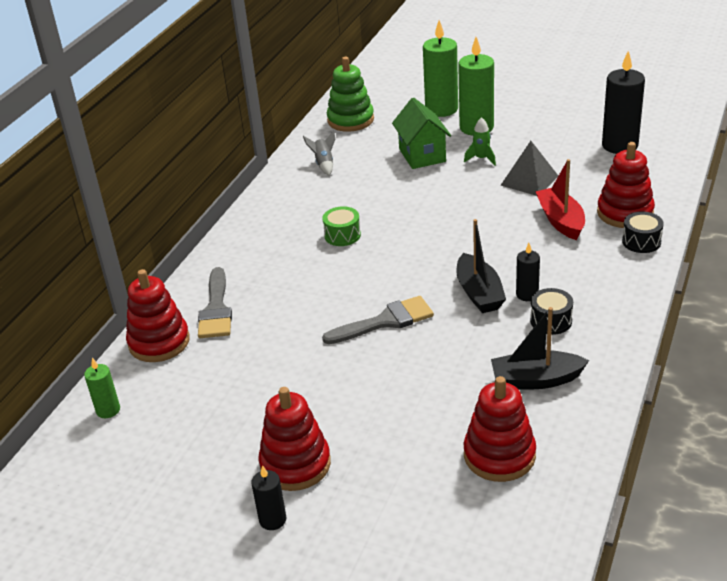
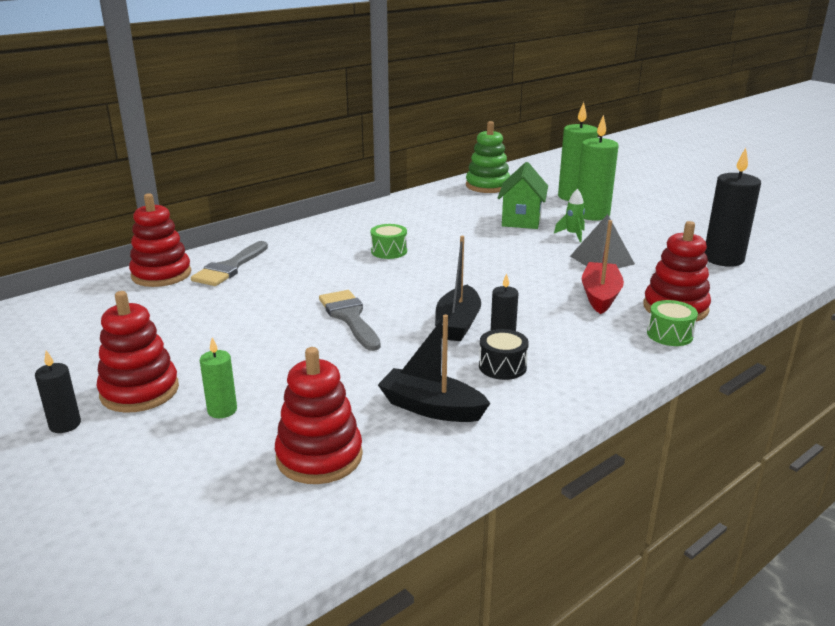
camera: 25 degrees right, 10 degrees down
(108, 410) = (66, 303): green candle -> green candle (222, 410)
(324, 164) = (432, 205): grey rocket -> none
(385, 321) = (349, 317): grey brush -> grey brush turned 120 degrees counterclockwise
(641, 241) = (669, 334): black drum -> green drum

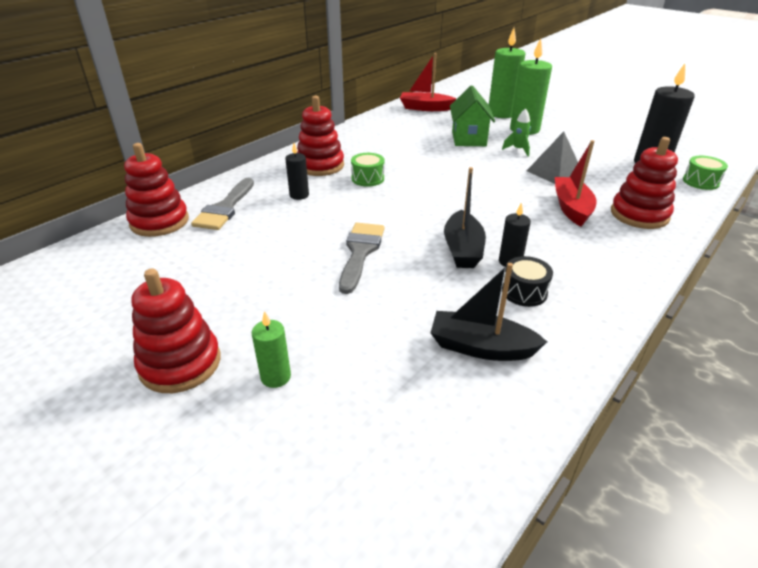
camera: 10 degrees left, 10 degrees up
(65, 424) = (110, 418): black candle -> black candle (299, 195)
(319, 457) = (397, 423): red stacking toy -> red stacking toy (320, 165)
(349, 317) = (360, 252): grey brush -> grey brush turned 45 degrees clockwise
(487, 186) = (425, 108): green stacking toy -> red boat
(669, 334) = (649, 242): green drum -> green drum (700, 182)

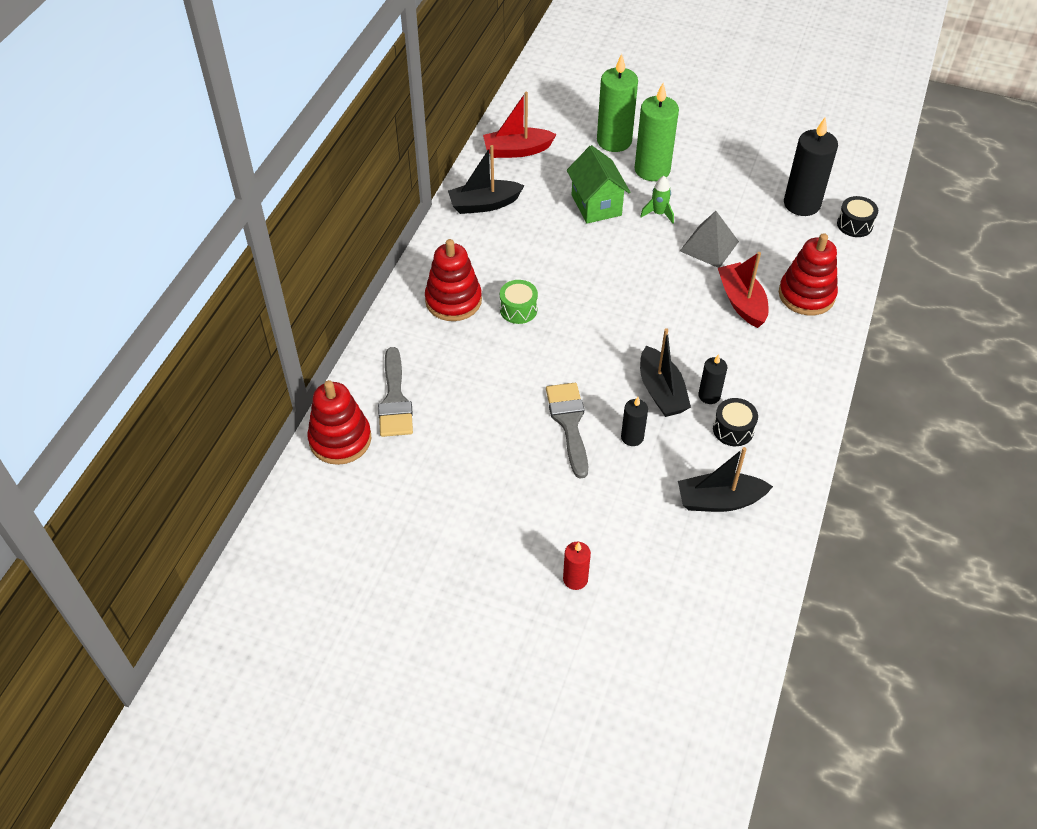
camera: 20 degrees left, 15 degrees up
(180, 363) = (491, 592): red stacking toy -> none
(275, 377) = (575, 579): green candle -> red candle
(299, 195) = (460, 357): black candle -> black candle (632, 437)
(382, 126) = (484, 204): none -> black boat
(700, 182) = (854, 224): green drum -> black drum

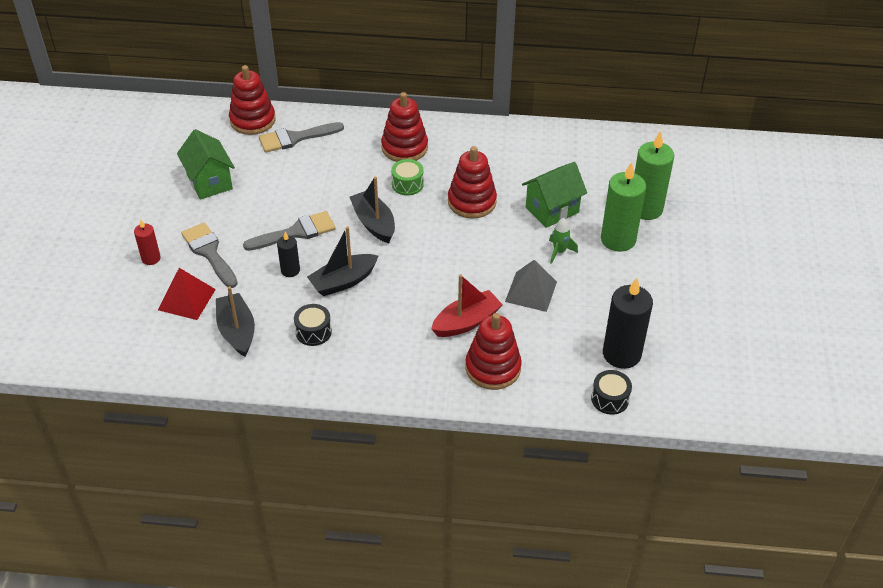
camera: 75 degrees right, 5 degrees down
(448, 500) = (209, 182): none -> green house
(484, 204) = (521, 143): black boat -> black boat (374, 223)
(517, 150) = (600, 150): red boat -> none
(564, 262) = (472, 202): none -> red stacking toy
(581, 514) = (209, 252): none -> grey brush
(657, 546) = (186, 299): none -> red pyramid
(709, 395) = (347, 312): black candle -> none

